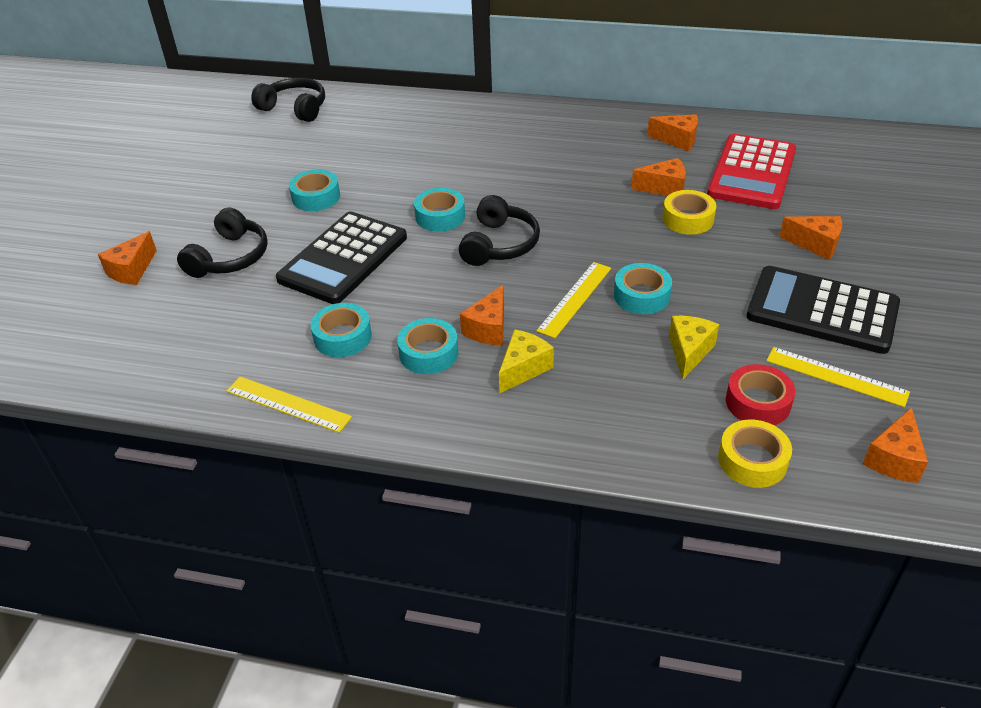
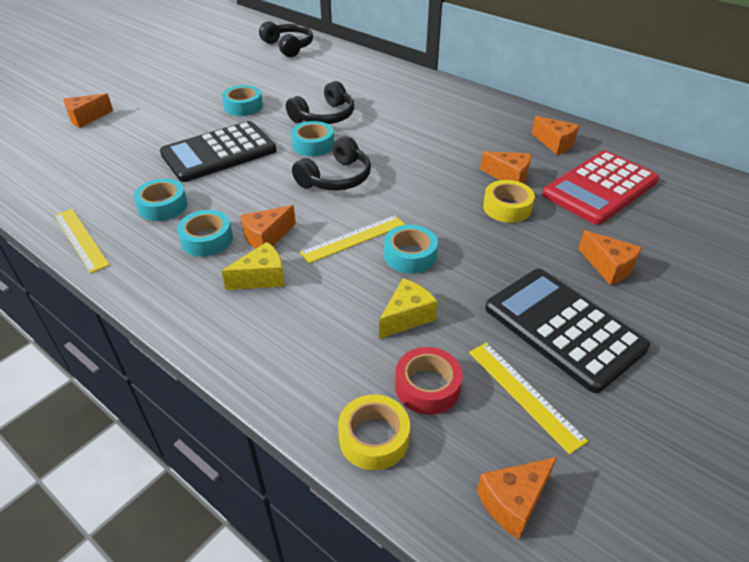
camera: 25 degrees right, 0 degrees up
(230, 257) = (150, 129): black headphones -> black headphones (324, 116)

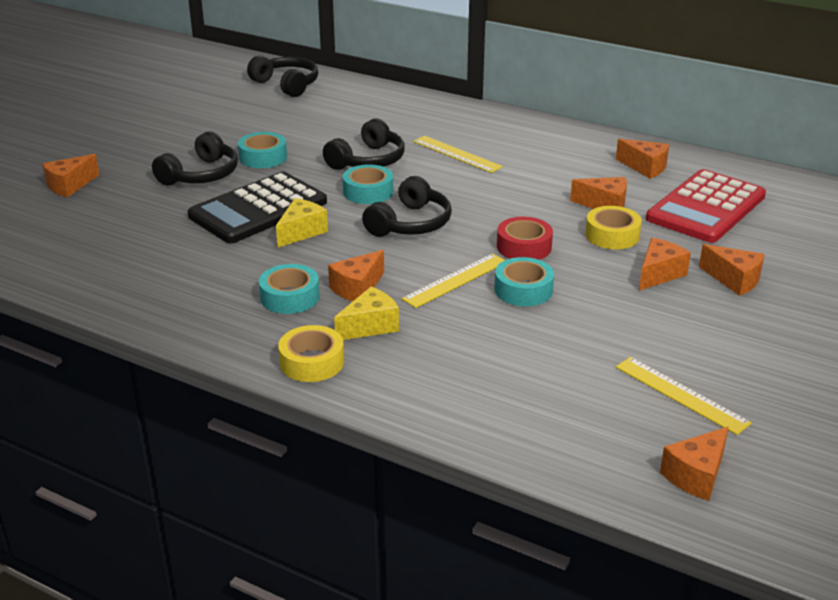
camera: 10 degrees left, 10 degrees down
(81, 239) = (141, 311): yellow ruler -> yellow ruler (457, 154)
(163, 206) = (220, 269): turquoise tape -> none
(189, 118) = (201, 175): none -> black headphones
(374, 438) = (547, 445): yellow tape -> yellow tape (312, 362)
(407, 317) = (541, 344): yellow cheese -> yellow cheese (301, 232)
(427, 387) = (584, 399): red tape -> red tape (524, 247)
(539, 253) = (659, 274): none -> orange cheese
(563, 328) = (703, 337): black calculator -> none

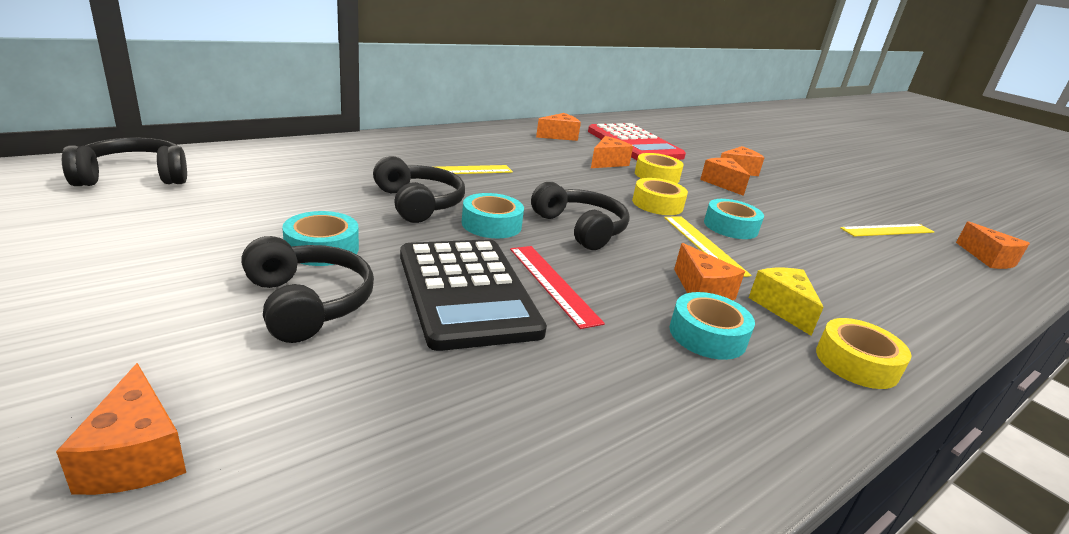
camera: 70 degrees left, 5 degrees down
(301, 232) = (553, 284): yellow cheese -> red ruler
(524, 247) = (657, 204): red tape -> yellow tape

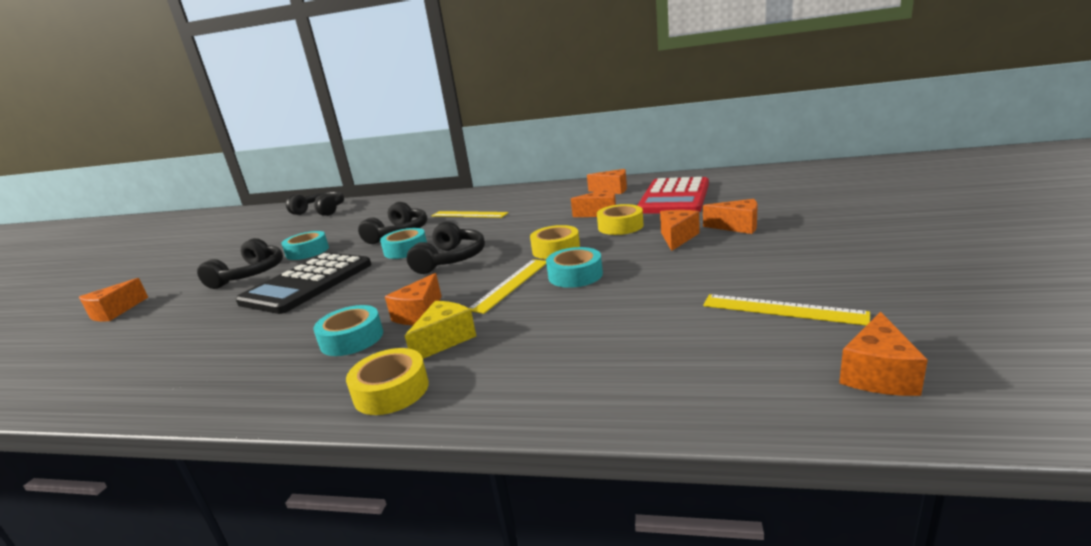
camera: 55 degrees right, 5 degrees down
(553, 284) = (352, 288): red ruler -> none

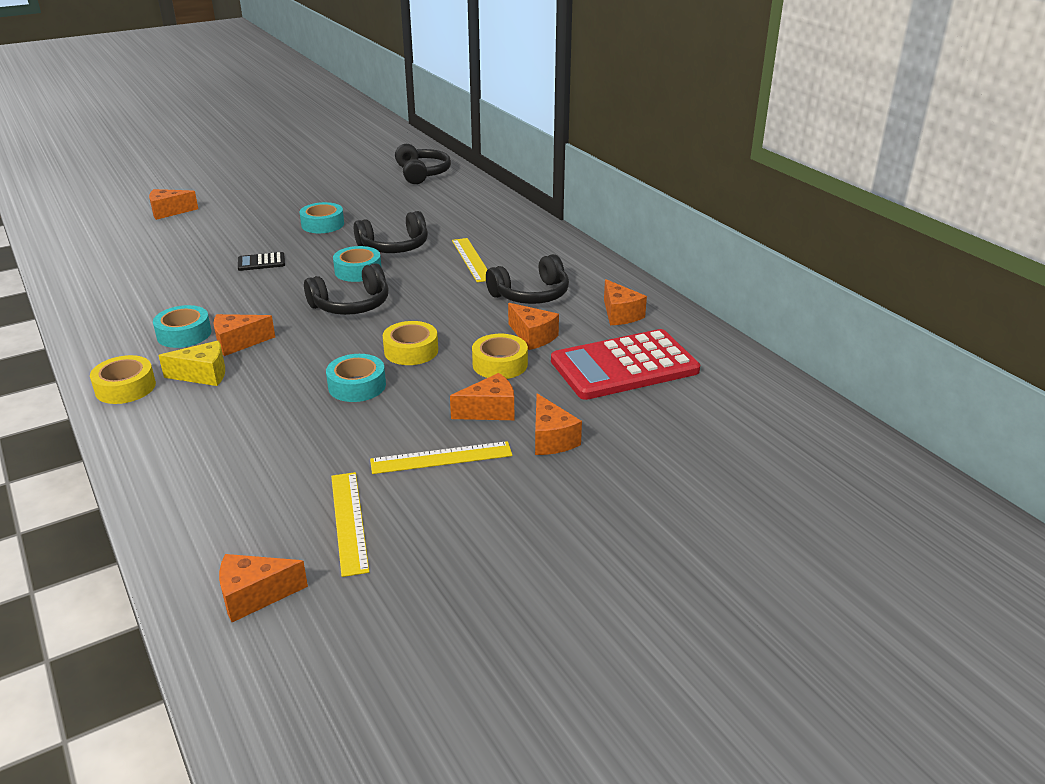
camera: 45 degrees right, 10 degrees up
(250, 274) = (261, 226): black headphones -> black headphones (531, 295)
(308, 283) = (261, 262): black calculator -> black calculator, size x0.42
(511, 284) = (317, 360): yellow ruler -> yellow ruler (441, 458)

